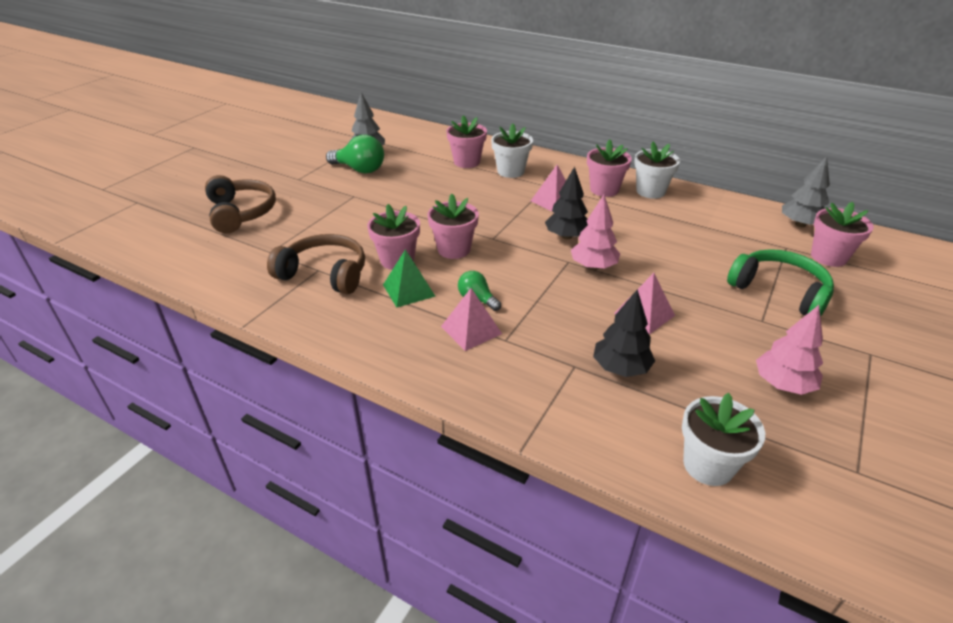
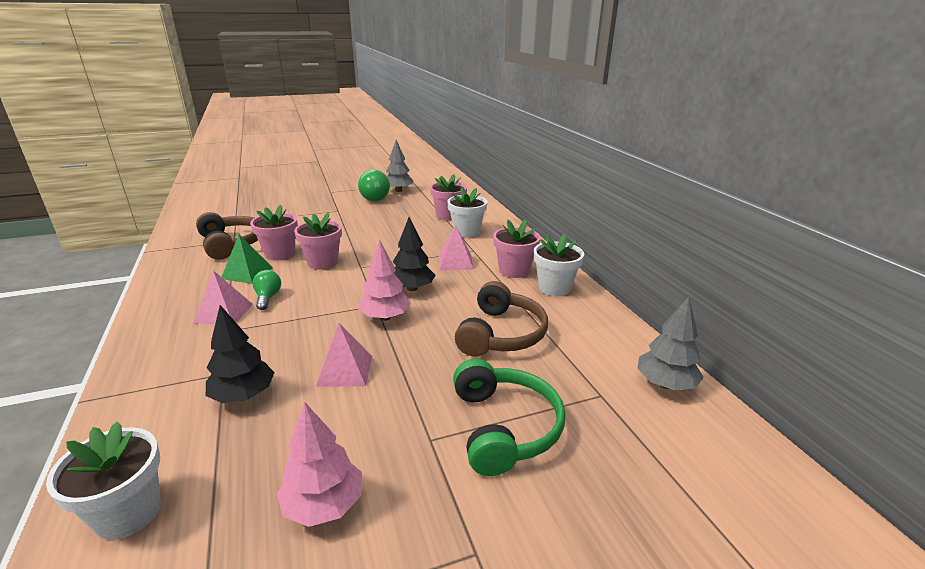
camera: 40 degrees right, 10 degrees down
(241, 213) = (267, 198): brown headphones -> brown headphones (501, 334)
(828, 257) = (635, 431): pink flower pot -> none

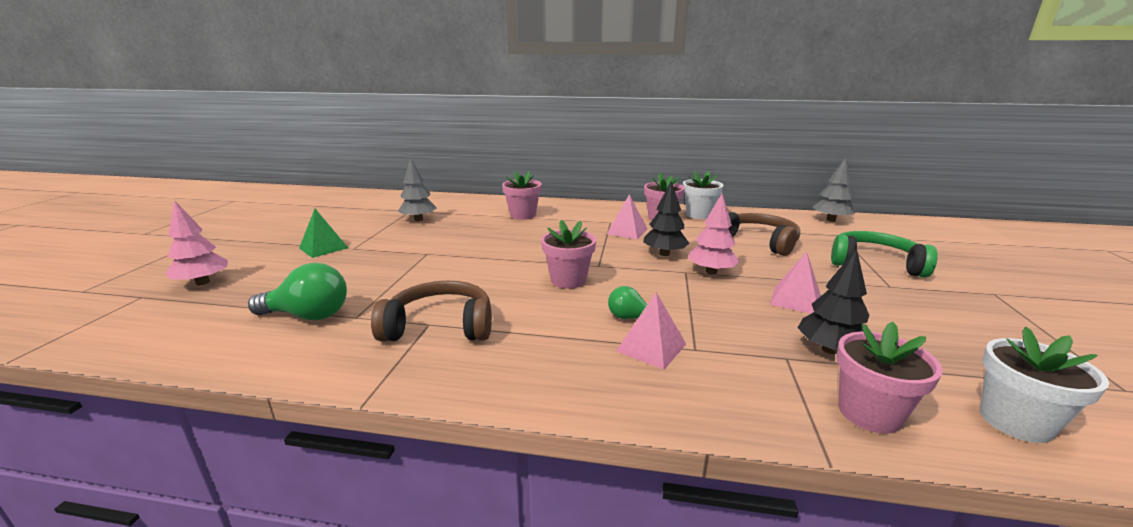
camera: 60 degrees left, 5 degrees down
(247, 273) = (551, 324): green pyramid -> green pyramid (323, 248)
(280, 254) = (516, 299): pink flower pot -> pink flower pot (869, 413)
(324, 505) = (970, 331): pink tree -> pink tree (203, 282)
(373, 198) = (419, 233): green light bulb -> green light bulb (308, 316)
(466, 232) = (569, 216): white flower pot -> none

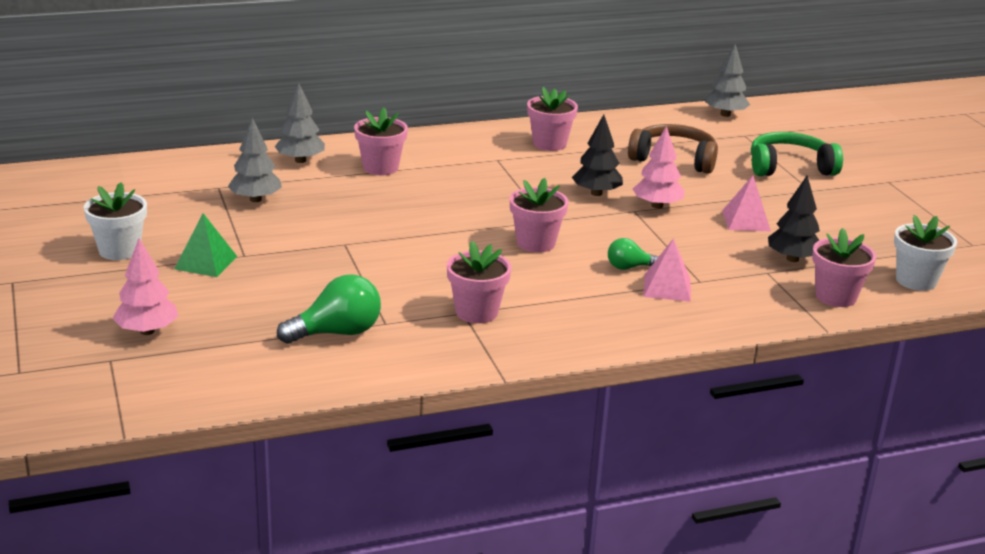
camera: 30 degrees left, 5 degrees up
(440, 326) = (476, 312): brown headphones -> pink flower pot
(480, 205) = (300, 160): none -> grey tree
(627, 231) = (530, 170): pink pyramid -> none
(699, 215) = (586, 130): white flower pot -> white flower pot (119, 250)

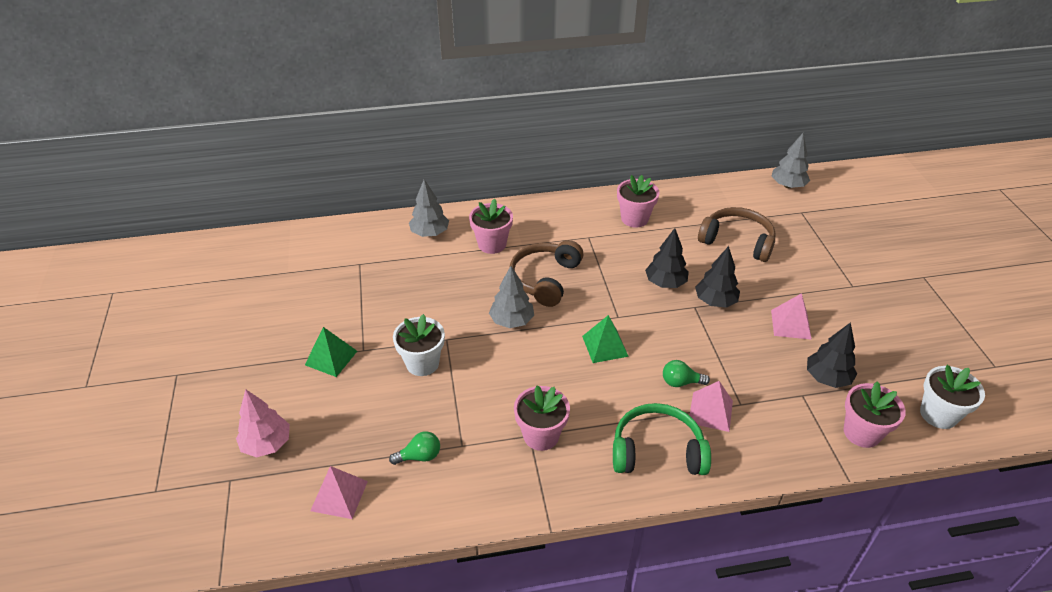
camera: 10 degrees right, 15 degrees up
(119, 250) = (267, 339): white flower pot -> white flower pot (422, 363)
(248, 366) = (339, 496): none -> pink pyramid
(255, 199) = (385, 280): grey tree -> grey tree (512, 321)
(337, 333) = (420, 456): green light bulb -> green light bulb, size x0.58
(452, 194) = (545, 279): none -> brown headphones
(536, 243) = (605, 346): pink flower pot -> green pyramid
(657, 206) = (715, 301): pink tree -> black tree
(789, 167) = (836, 255): green headphones -> green headphones (657, 451)

